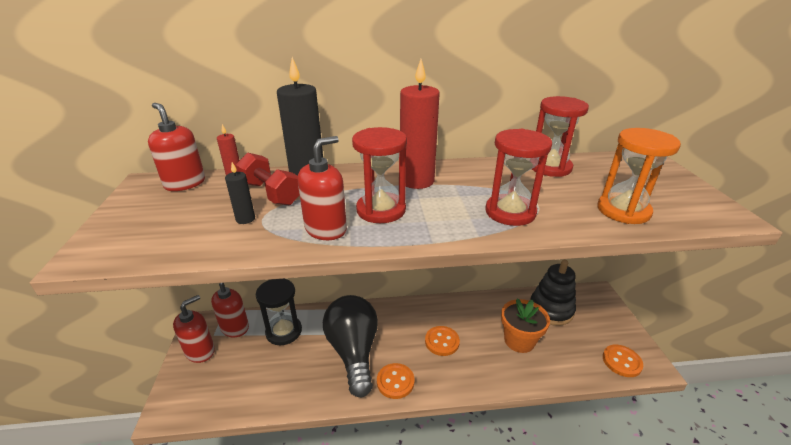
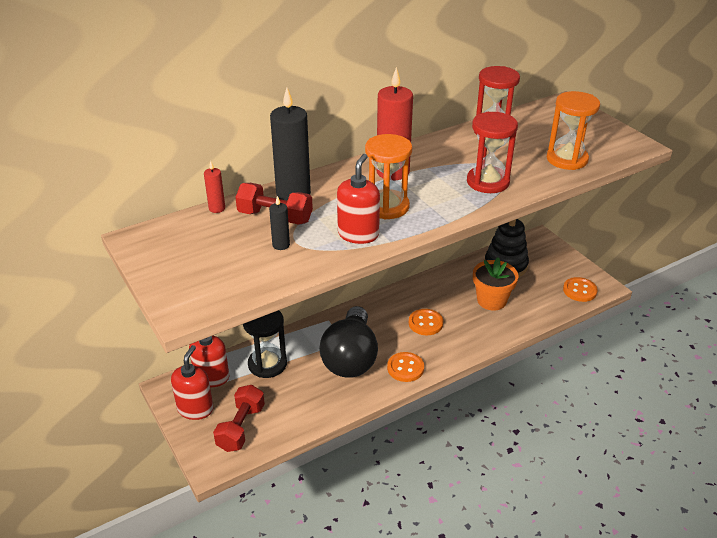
camera: 25 degrees left, 5 degrees up
(185, 183) = (179, 229): red soap dispenser -> none
(217, 384) = (241, 427): none -> red dumbbell
(353, 352) = (350, 358): black light bulb -> black light bulb turned 135 degrees counterclockwise
(381, 210) = (387, 207): red hourglass -> orange hourglass

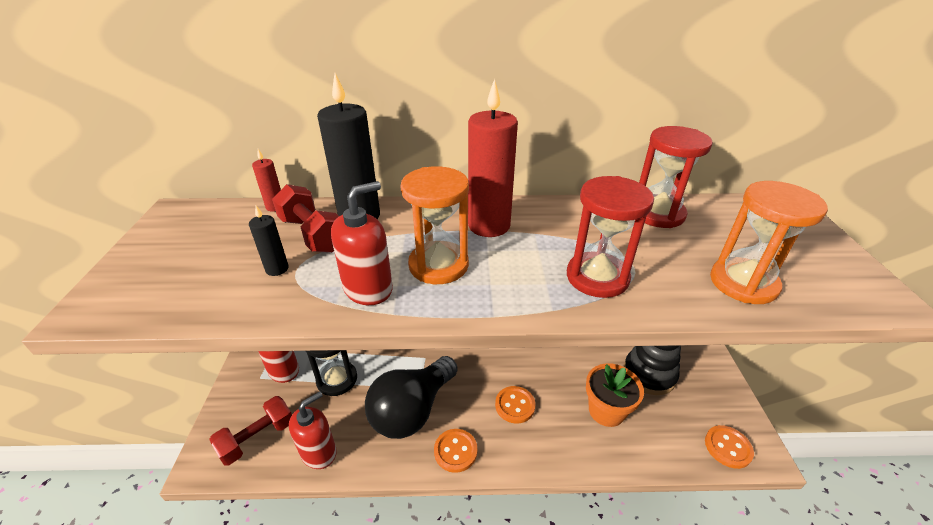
camera: 30 degrees right, 0 degrees up
(195, 409) = (243, 396): red soap dispenser -> red soap dispenser (319, 452)

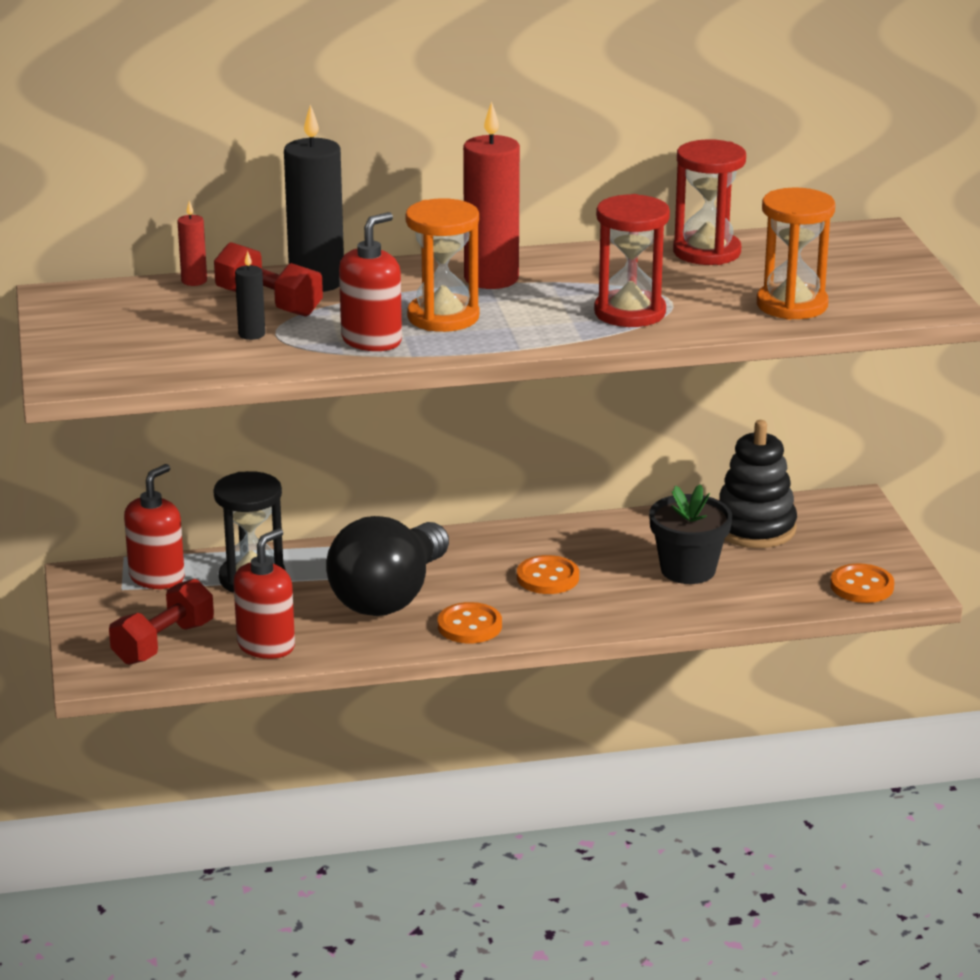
camera: 10 degrees left, 10 degrees down
(606, 411) = (688, 570): orange flower pot -> black flower pot

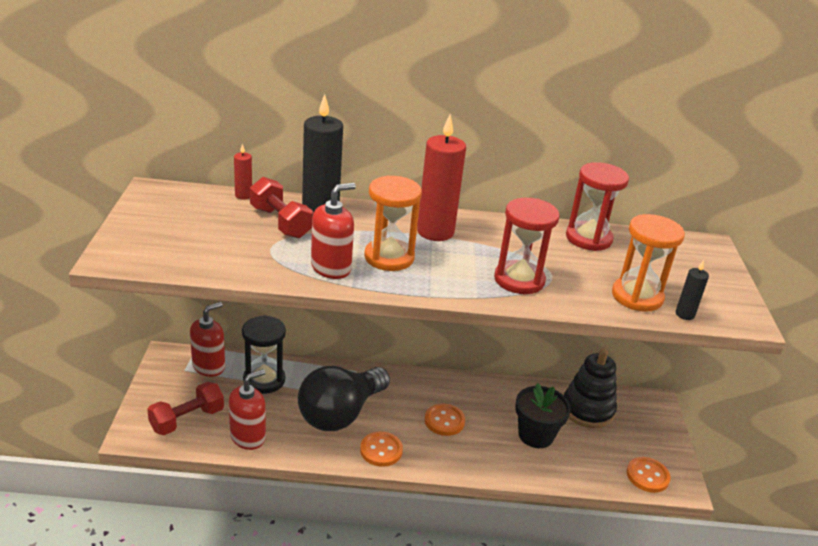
camera: 10 degrees right, 5 degrees up
(251, 334) = (254, 246): black candle -> black candle (685, 314)

